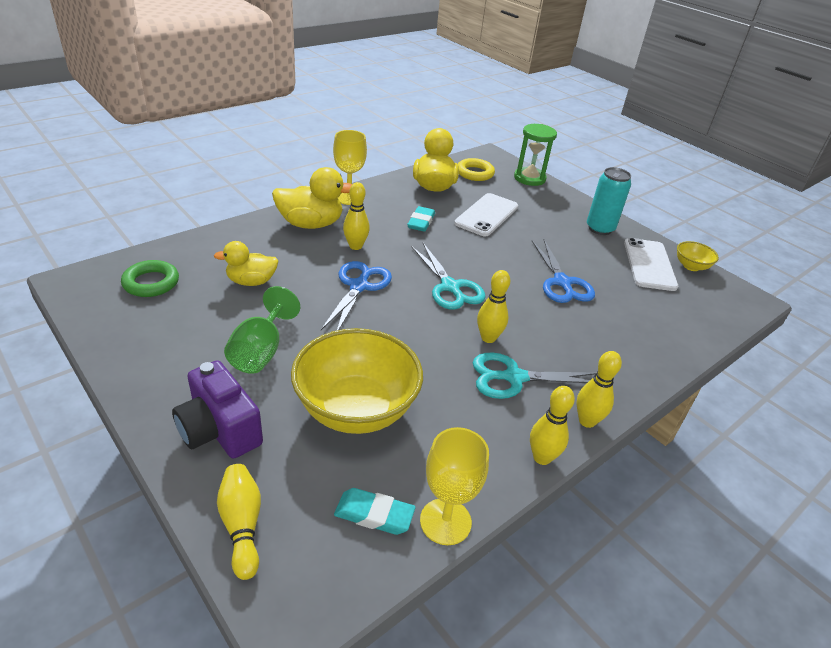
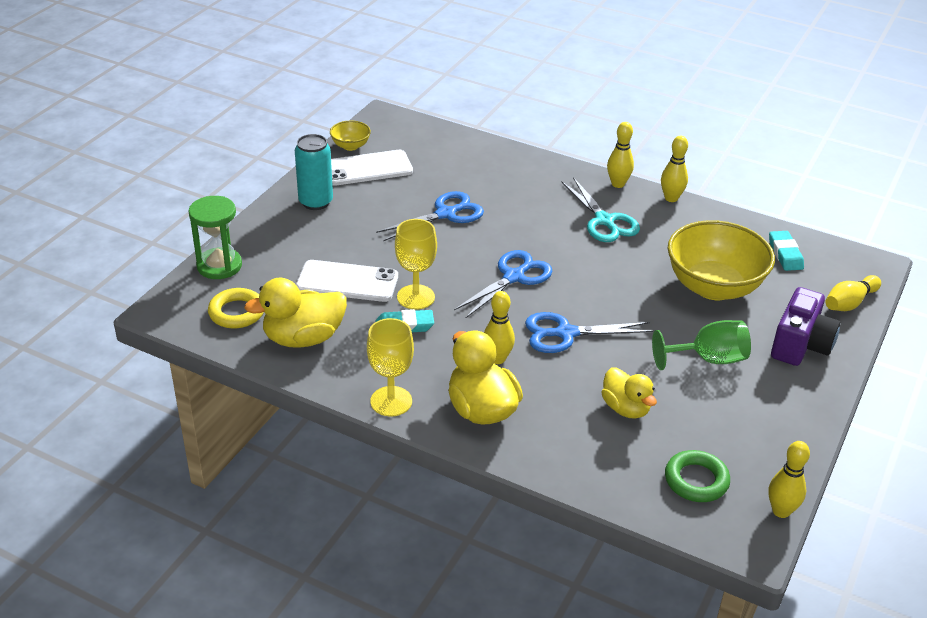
camera: 110 degrees left, 0 degrees up
(445, 521) = (759, 226): yellow goblet -> yellow goblet (416, 297)
(450, 287) = (514, 277): turquoise scissors -> blue scissors
(488, 338) = (568, 241): yellow bowling pin -> yellow bowling pin (781, 511)

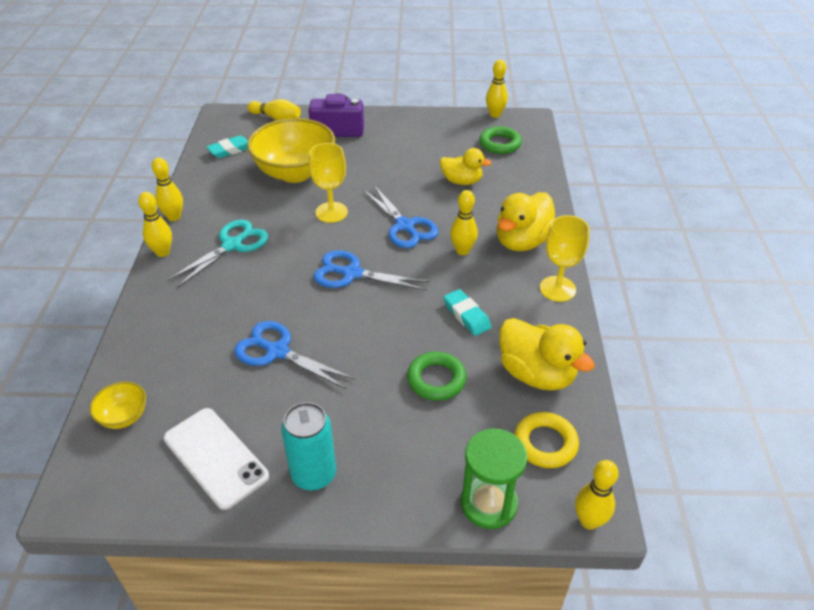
camera: 115 degrees left, 5 degrees up
(160, 304) = (589, 521): none -> yellow bowling pin
(347, 282) = (436, 379): white phone -> green ring
(350, 146) = (166, 500): yellow bowl -> yellow bowl (124, 416)
(416, 297) = (423, 323): yellow goblet -> yellow goblet (331, 212)
(626, 408) = (462, 181): yellow duck -> yellow duck turned 75 degrees clockwise
(708, 359) = (382, 160): green goblet -> none

